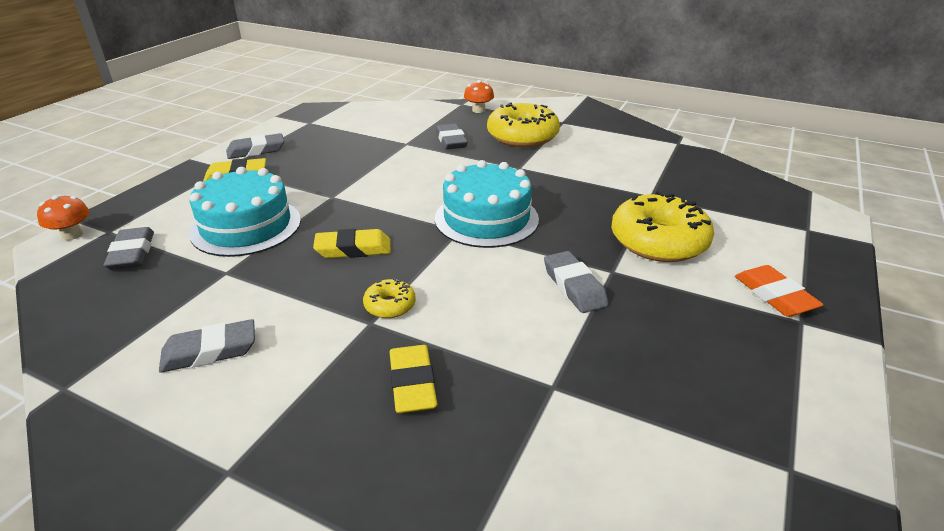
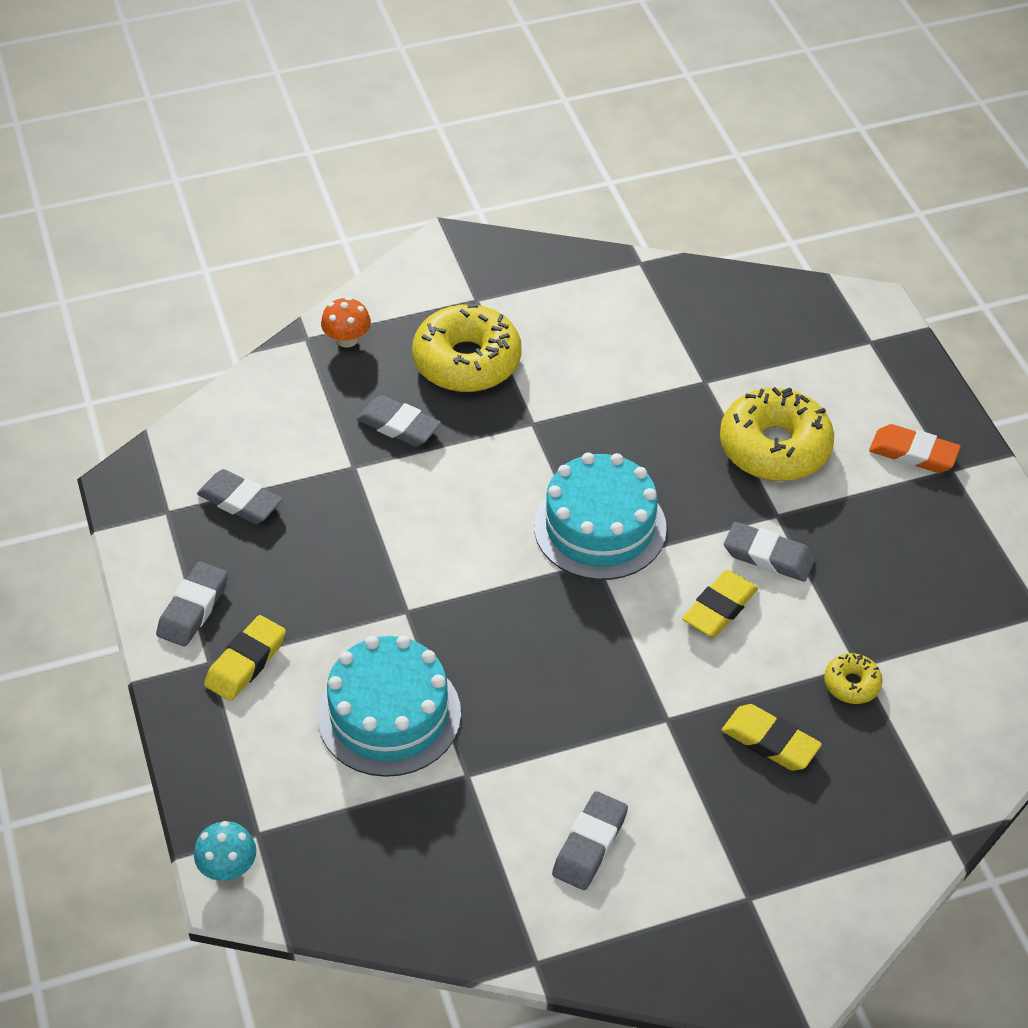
camera: 45 degrees left, 15 degrees up
(72, 234) = (228, 867): orange mushroom -> turquoise mushroom
(132, 253) = (338, 832): grey eraser -> grey eraser (240, 502)
(353, 249) = (537, 659): yellow eraser -> yellow eraser (719, 608)
(390, 305) = (658, 691): yellow donut -> yellow donut (851, 684)

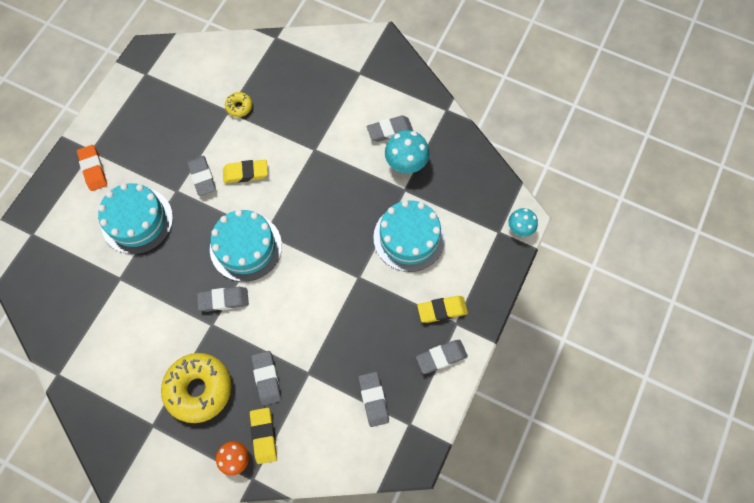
camera: 135 degrees left, 20 degrees up
(509, 816) = (406, 162): none -> turquoise mushroom
(551, 455) = (224, 300): none -> grey eraser
(770, 742) = (291, 112): yellow eraser -> yellow eraser (264, 436)
(774, 447) = (137, 220): yellow donut -> turquoise cake

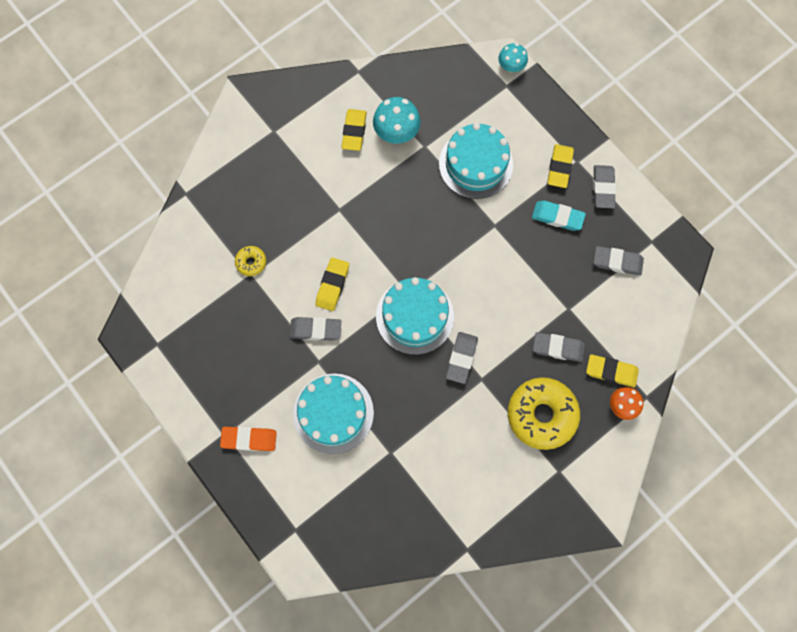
camera: 65 degrees left, 5 degrees up
(389, 130) = (354, 131): grey eraser -> yellow eraser
(392, 328) = (557, 217): none -> turquoise eraser

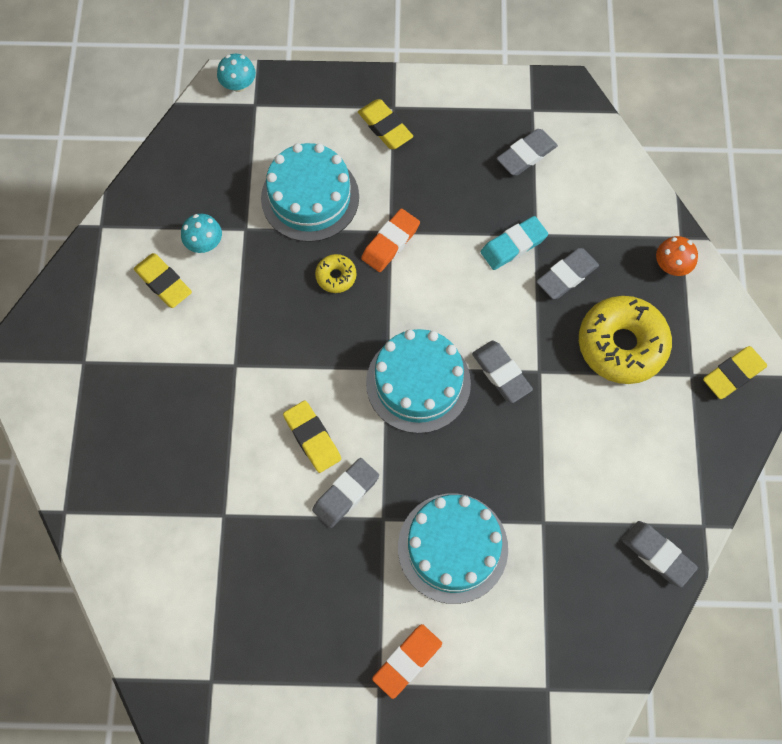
camera: 50 degrees left, 5 degrees down
(251, 262) = (210, 502): yellow donut -> yellow donut (336, 276)
(396, 132) = (204, 243): turquoise mushroom -> turquoise mushroom, size x0.64
(487, 231) = (390, 243): none -> orange eraser
(557, 217) = (434, 169): turquoise eraser -> turquoise eraser (513, 245)
(603, 188) = (441, 107): grey eraser -> grey eraser (657, 555)
(611, 371) = (630, 248): yellow eraser -> yellow eraser (733, 374)

